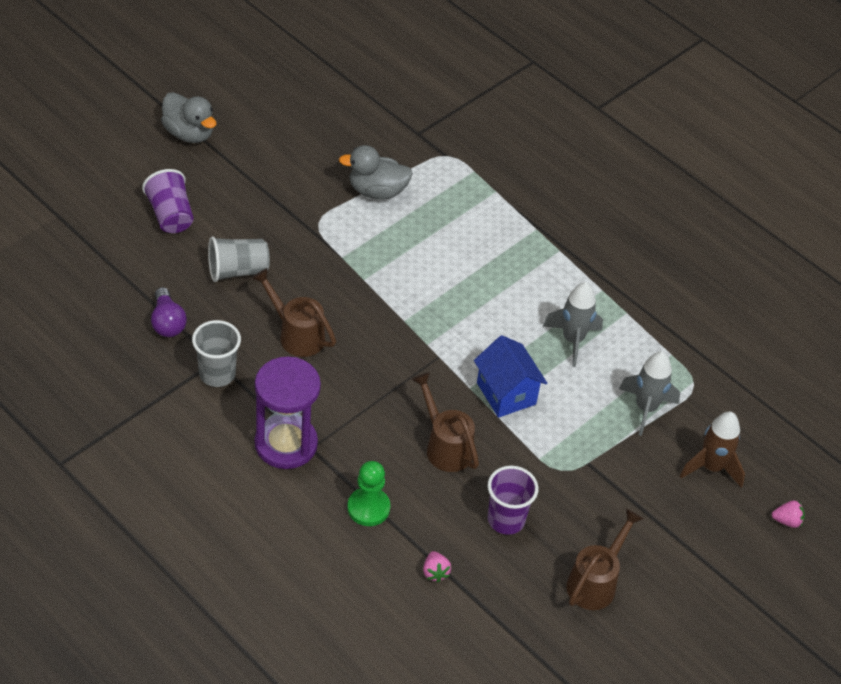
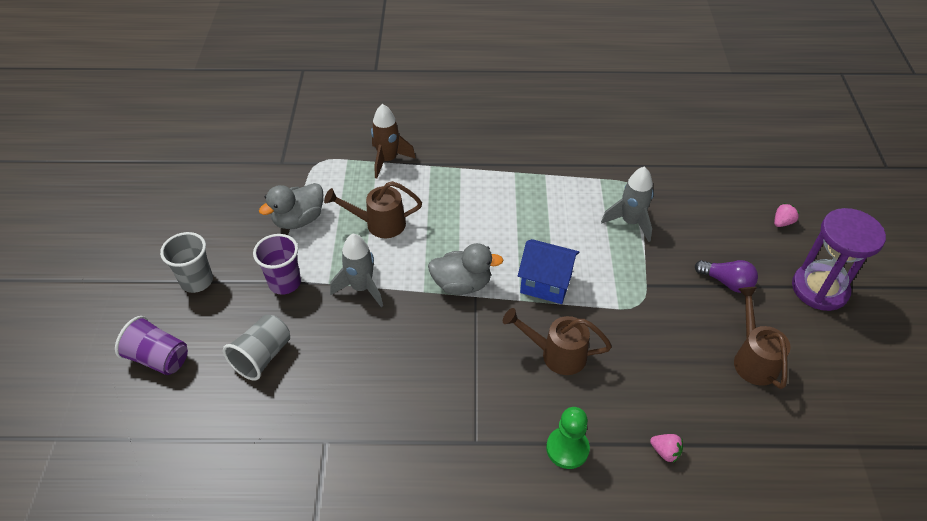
camera: 40 degrees left, 0 degrees up
(167, 322) = (252, 445): purple light bulb -> purple light bulb (726, 282)
(189, 133) = (105, 285): grey duck -> grey duck (462, 284)
(217, 374) = (339, 451): grey cup -> grey cup (197, 281)
(286, 444) = (454, 457): purple hourglass -> purple hourglass (819, 289)
(297, 335) = (363, 366): brown watering can -> brown watering can (379, 224)
(506, 520) = (654, 369): purple cup -> purple cup (285, 283)
(572, 340) = (538, 216): grey rocket -> grey rocket (361, 288)
(711, 467) = (708, 226): brown rocket -> brown rocket (388, 160)

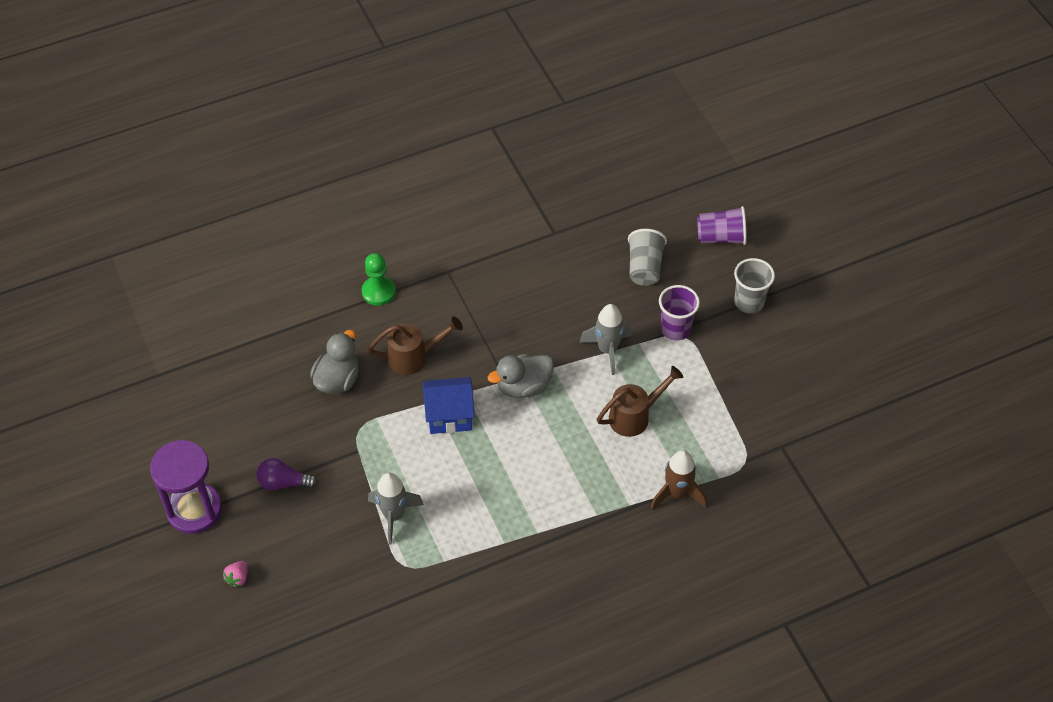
camera: 155 degrees right, 5 degrees up
(299, 220) = (712, 391): grey duck -> grey duck (338, 380)
(665, 452) = (305, 316): pink strawberry -> none
(753, 359) = (248, 415): brown watering can -> none

